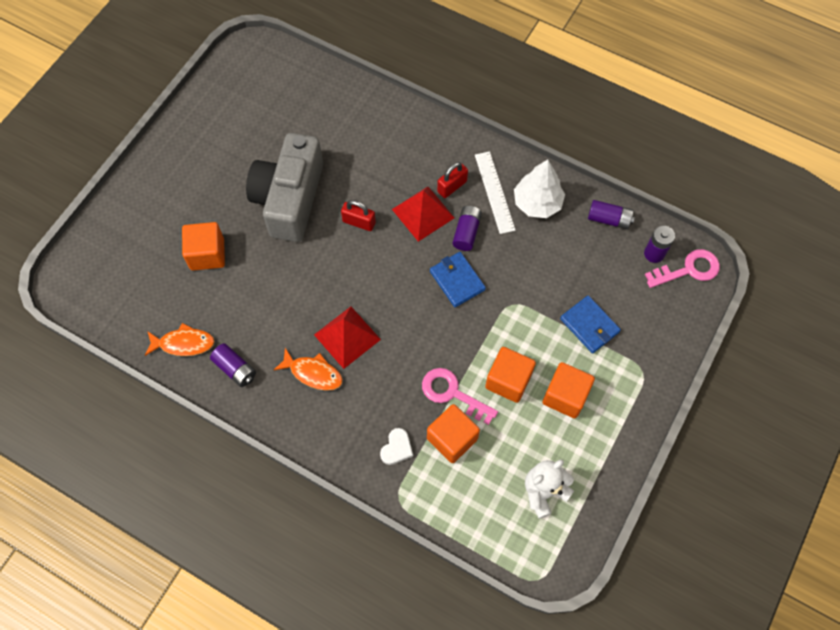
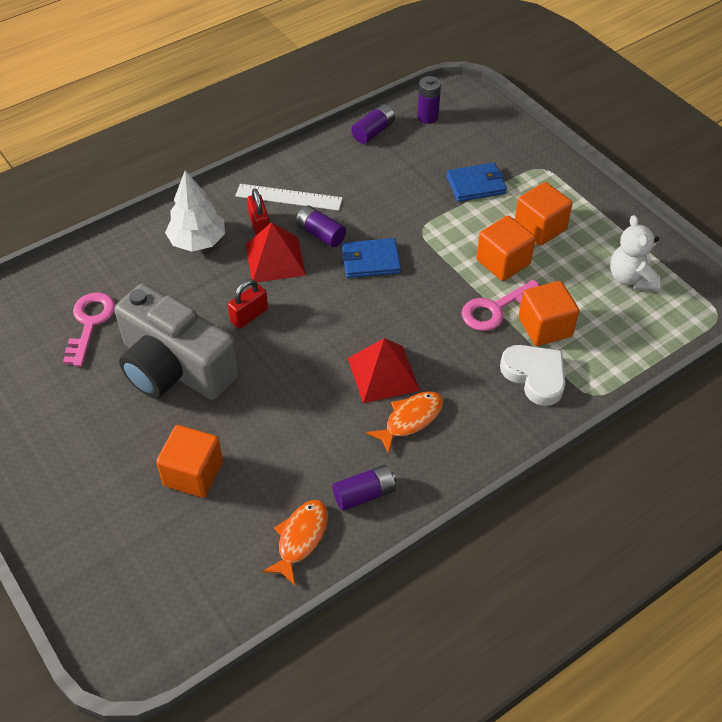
camera: 65 degrees left, 15 degrees down
(396, 448) = (535, 376): white heart -> white heart, size x1.67
(537, 203) = (323, 172): white tree -> white tree (198, 241)
(688, 270) = (457, 103): pink key -> pink key (90, 323)

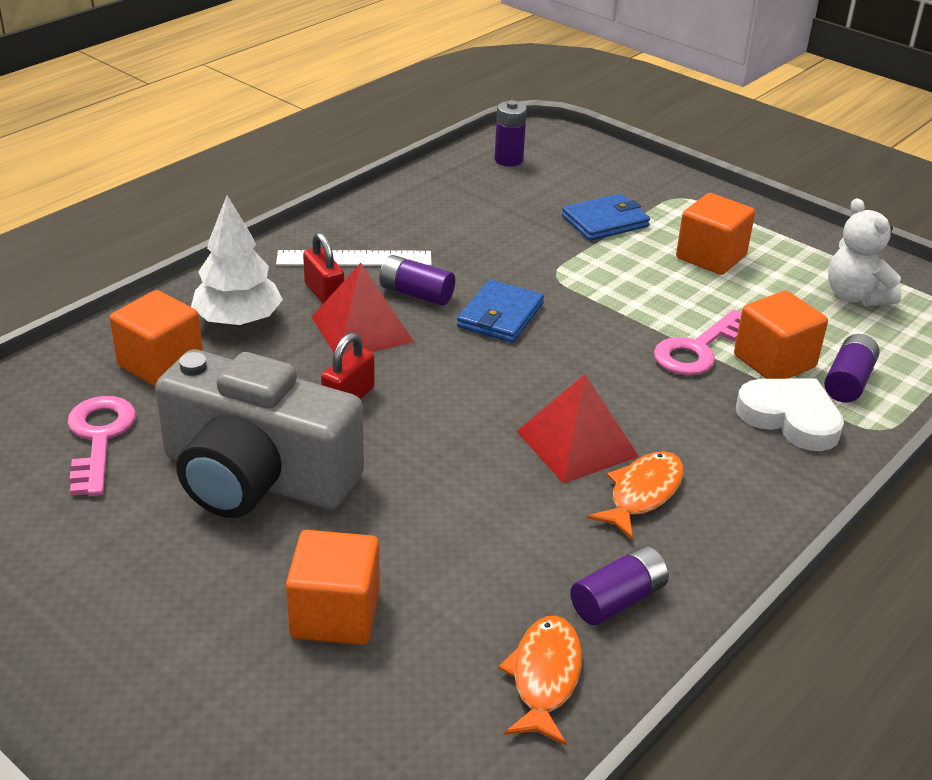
camera: 15 degrees left, 15 degrees down
(370, 261) = (500, 316): blue wallet -> blue wallet turned 45 degrees counterclockwise
(373, 131) = (443, 180): purple battery -> purple battery (848, 381)
(503, 262) = (681, 298): orange cube -> orange cube (160, 364)

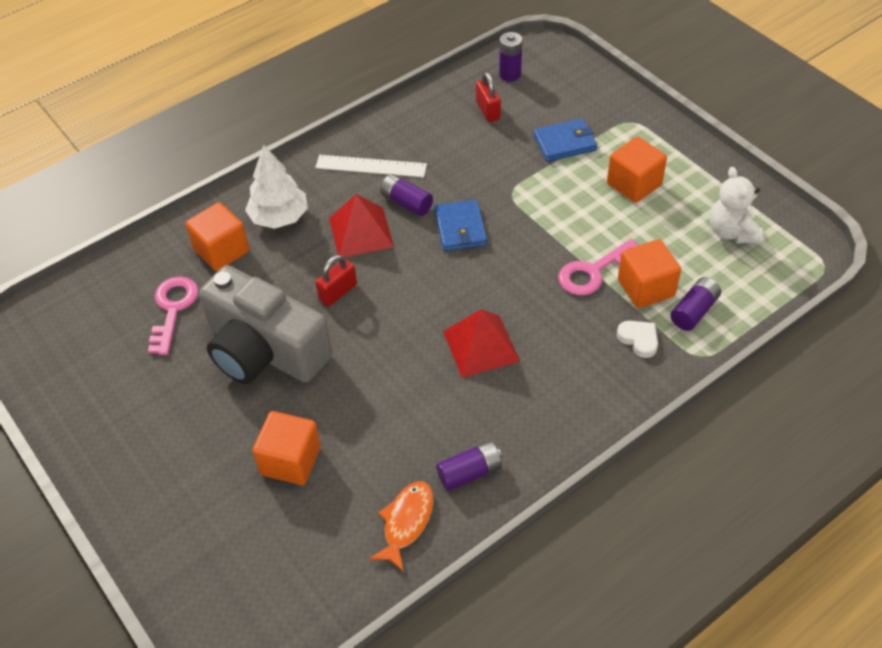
camera: 15 degrees right, 15 degrees up
(324, 294) = (342, 198): red padlock -> red padlock (488, 110)
(500, 316) = (460, 228): blue wallet -> blue wallet turned 45 degrees counterclockwise
(642, 494) = (512, 392): orange fish -> none
(790, 418) = (639, 339): white heart -> white heart, size x0.60

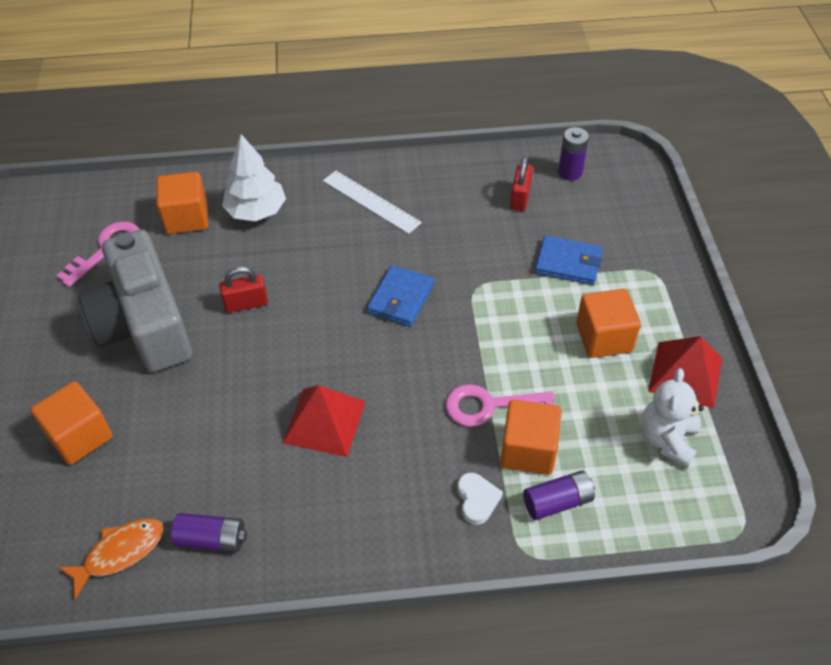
camera: 30 degrees right, 0 degrees up
(361, 232) = (311, 258): red pyramid -> red pyramid (685, 374)
(406, 203) = (373, 250): purple battery -> none

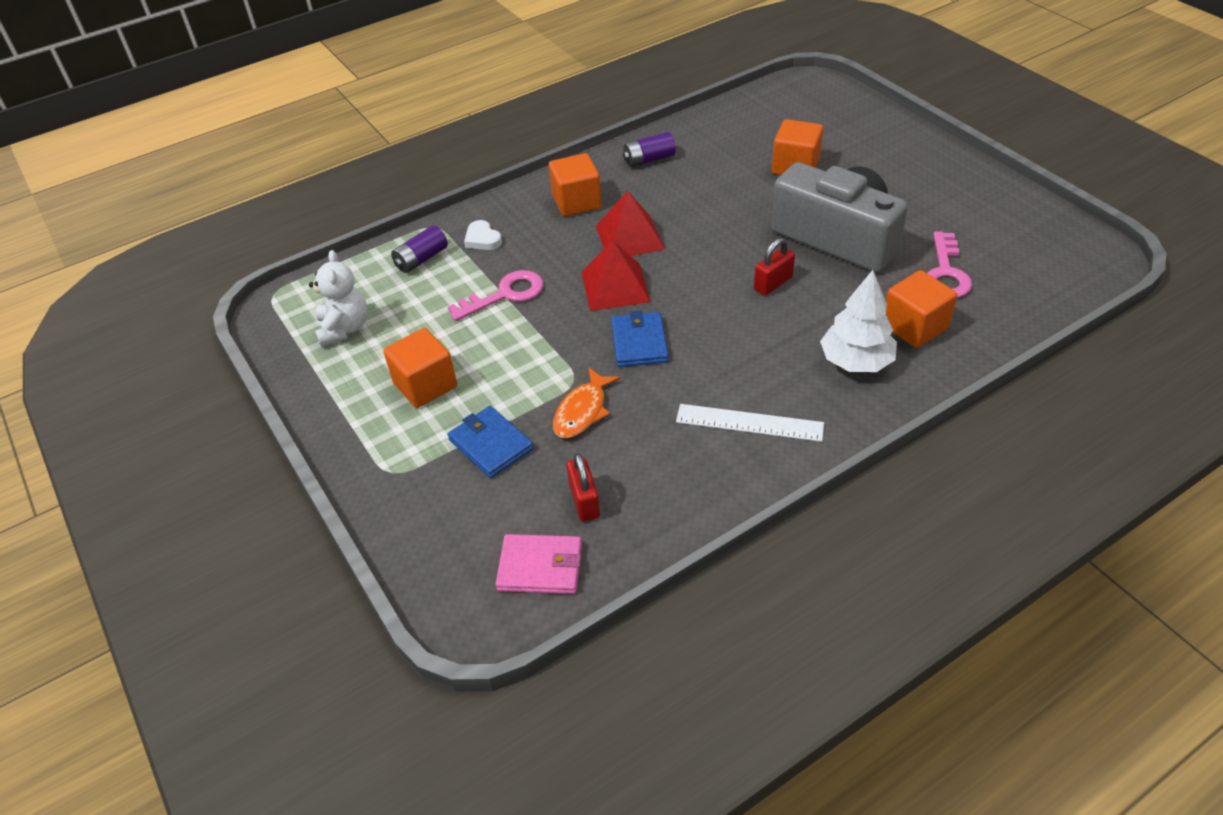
camera: 155 degrees right, 5 degrees down
(120, 553) = (699, 135): orange fish -> orange fish (582, 411)
(528, 450) = (458, 279): orange cube -> orange cube (576, 202)
(568, 263) = (491, 444): blue wallet -> blue wallet turned 60 degrees clockwise
(570, 172) = (540, 567): purple battery -> pink wallet
(685, 374) = (337, 384): red pyramid -> red pyramid (615, 286)

